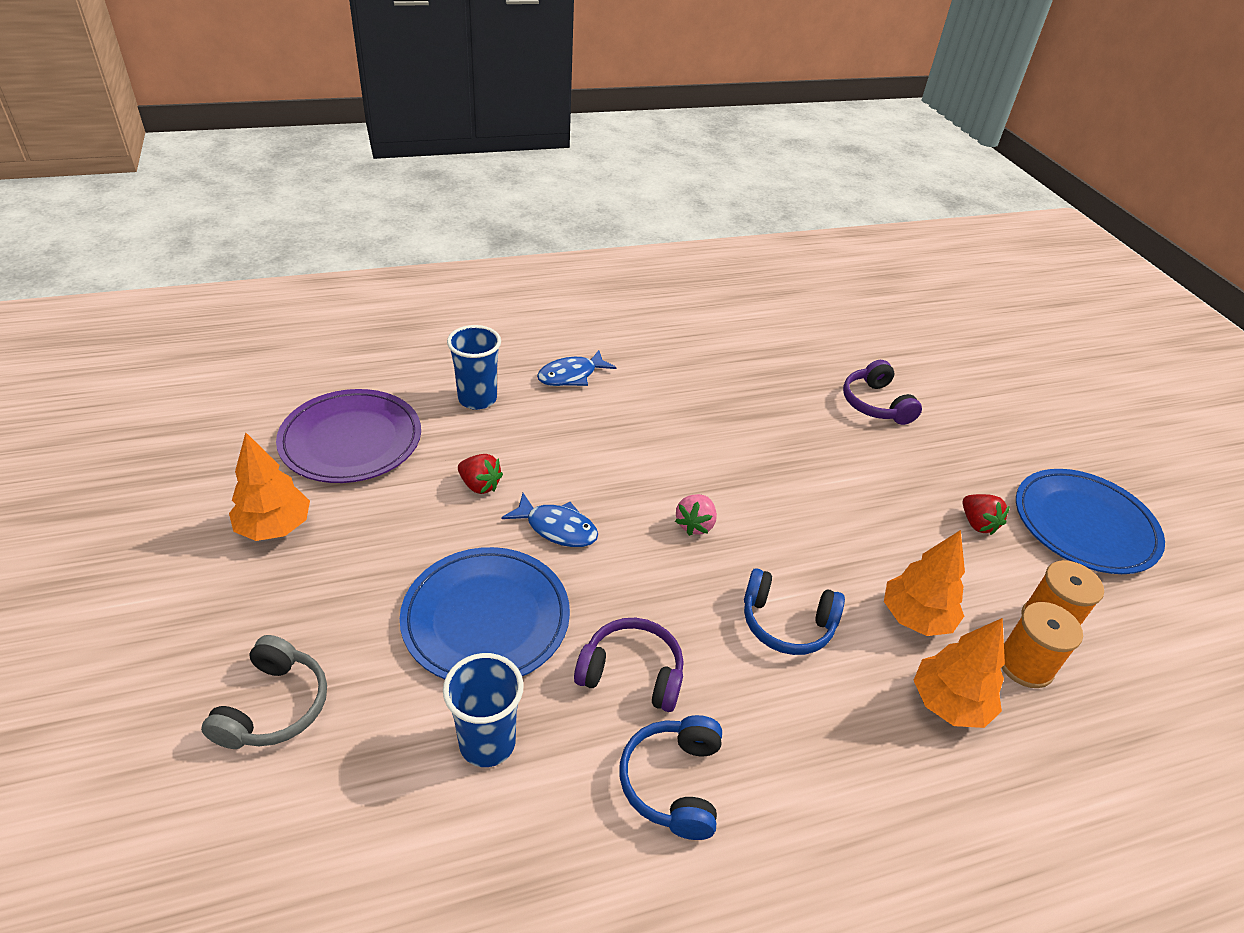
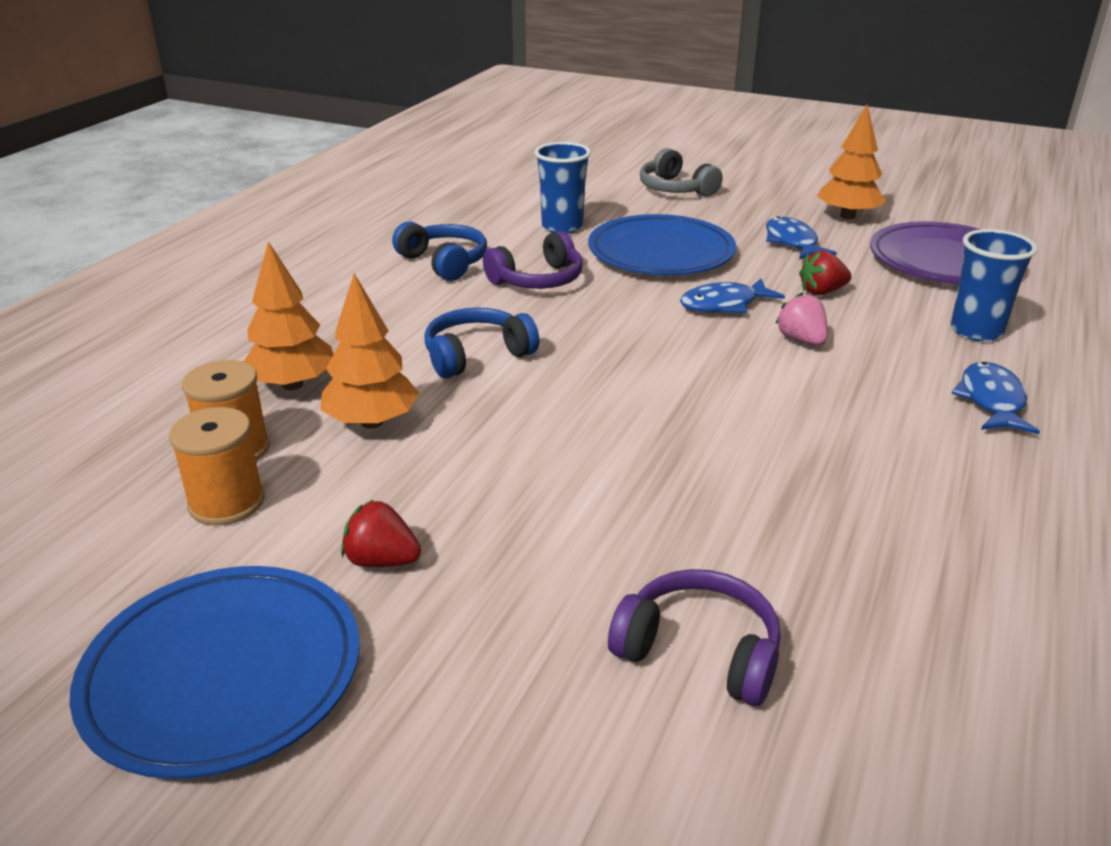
camera: 135 degrees right, 10 degrees down
(381, 539) = (792, 242): none -> blue fish
(695, 525) = (645, 367): pink strawberry -> pink strawberry (801, 340)

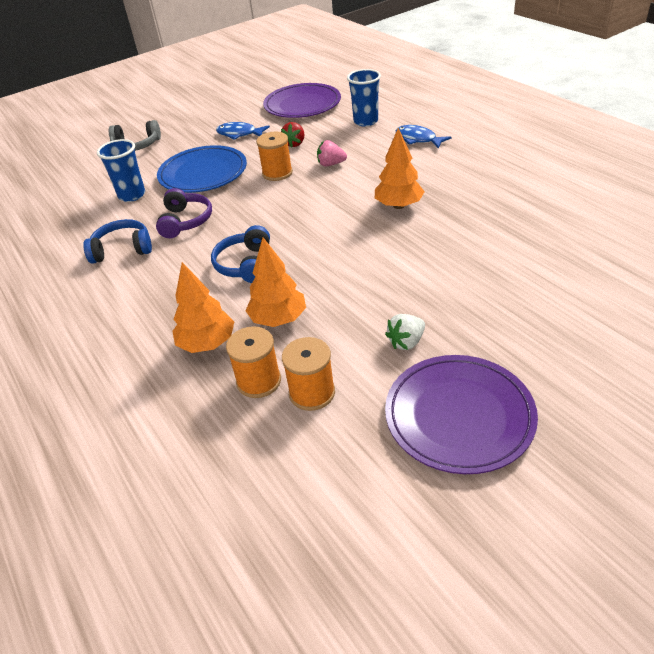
camera: 55 degrees left, 10 degrees up
(223, 674) = (459, 416): blue plate -> purple plate
(382, 561) = (406, 342): red strawberry -> white strawberry
(699, 652) = (524, 265): purple headphones -> none
(724, 305) = (277, 173): blue fish -> orange spool
(847, 216) = (232, 111): orange tree -> orange tree (399, 206)

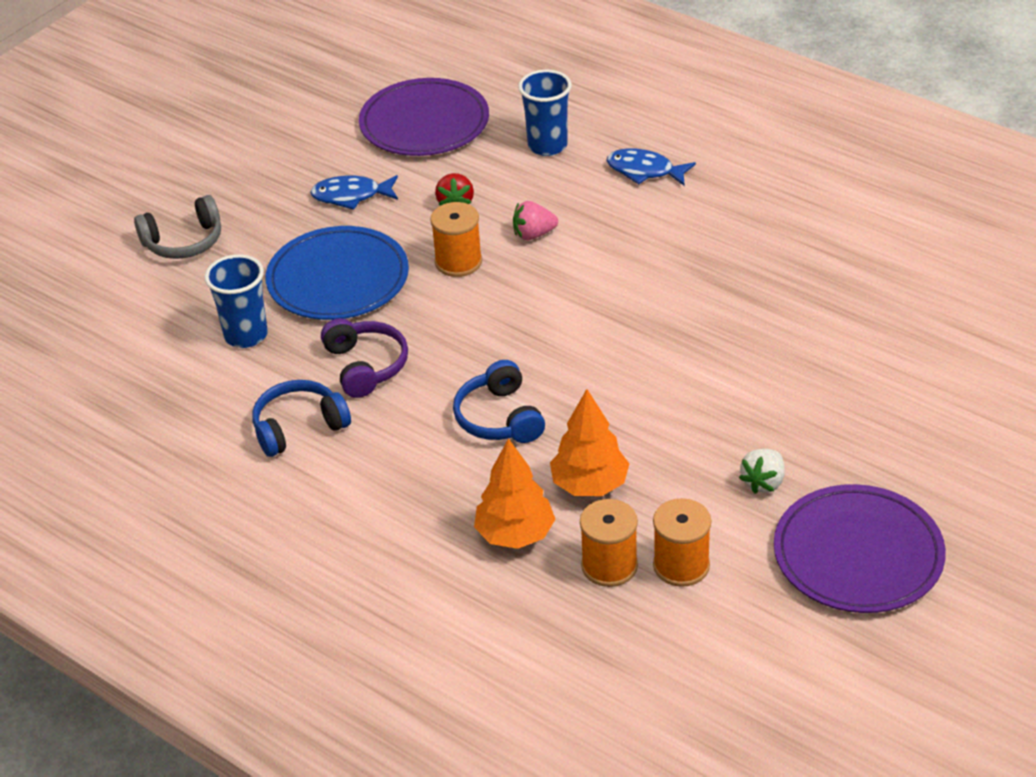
camera: 20 degrees left, 0 degrees up
(399, 206) = (668, 291): orange tree -> none

